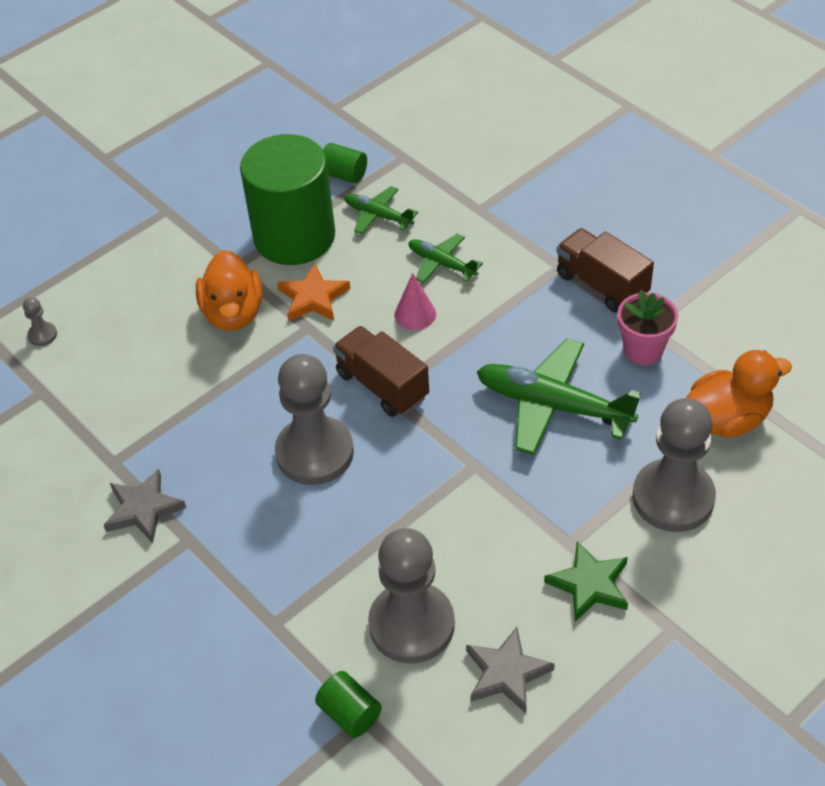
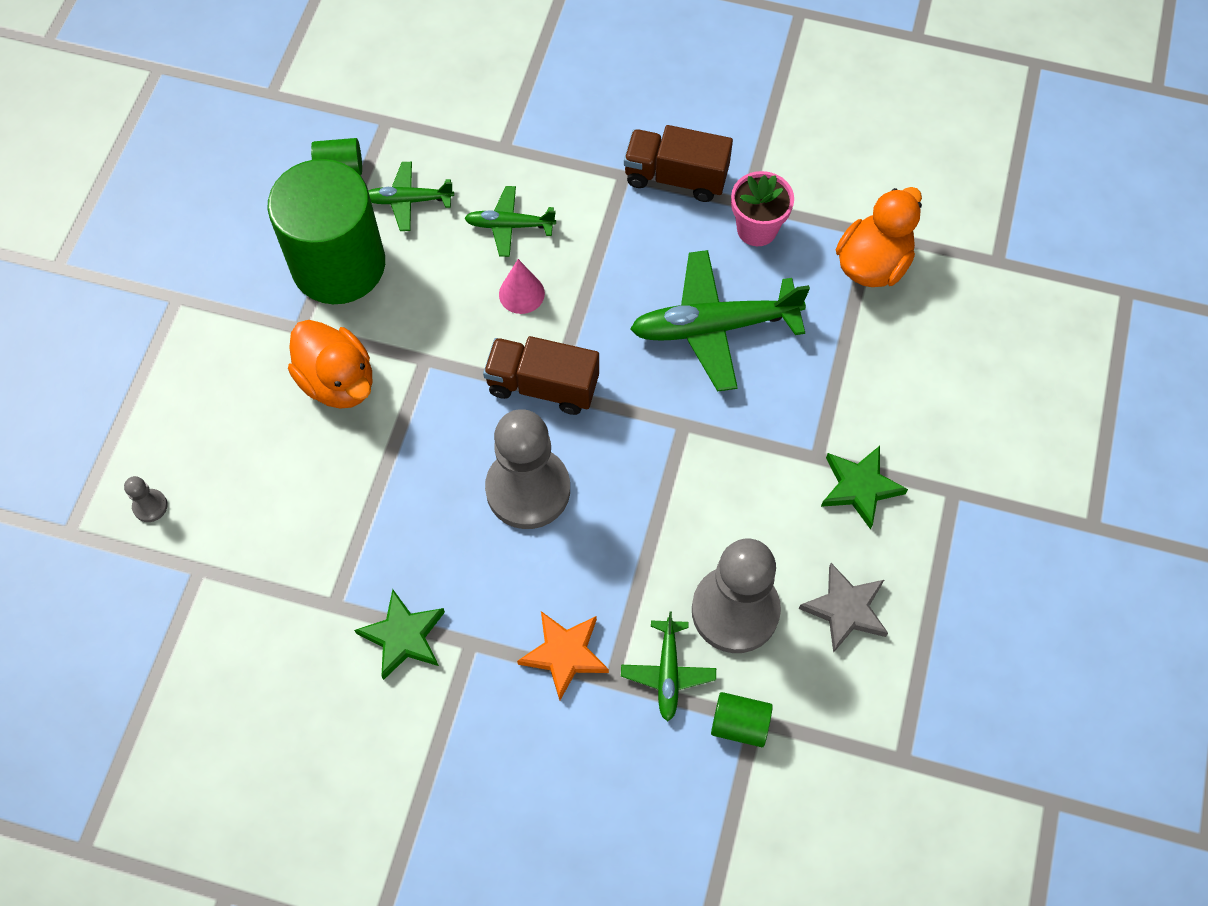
camera: 35 degrees left, 15 degrees up
(143, 509) = (403, 636): grey star -> green star
(313, 298) = (407, 324): orange star -> orange star (564, 654)
(322, 642) = (668, 672): none -> green plane
(673, 498) = (875, 365): grey pawn -> none

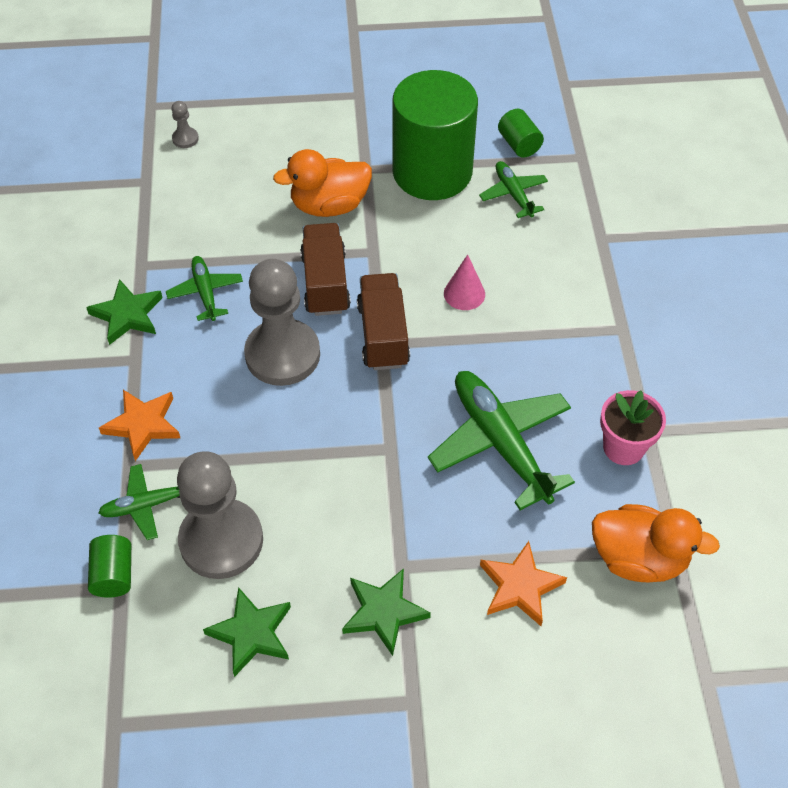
camera: 70 degrees right, 10 degrees down
(338, 381) = (329, 205): orange duck -> orange duck turned 45 degrees clockwise
(510, 225) = (526, 265): green plane -> green plane (205, 293)
(676, 177) = (643, 368): brown truck -> brown truck (325, 283)
(845, 609) = (251, 633): grey star -> green star
(870, 366) = (520, 586): none -> orange star

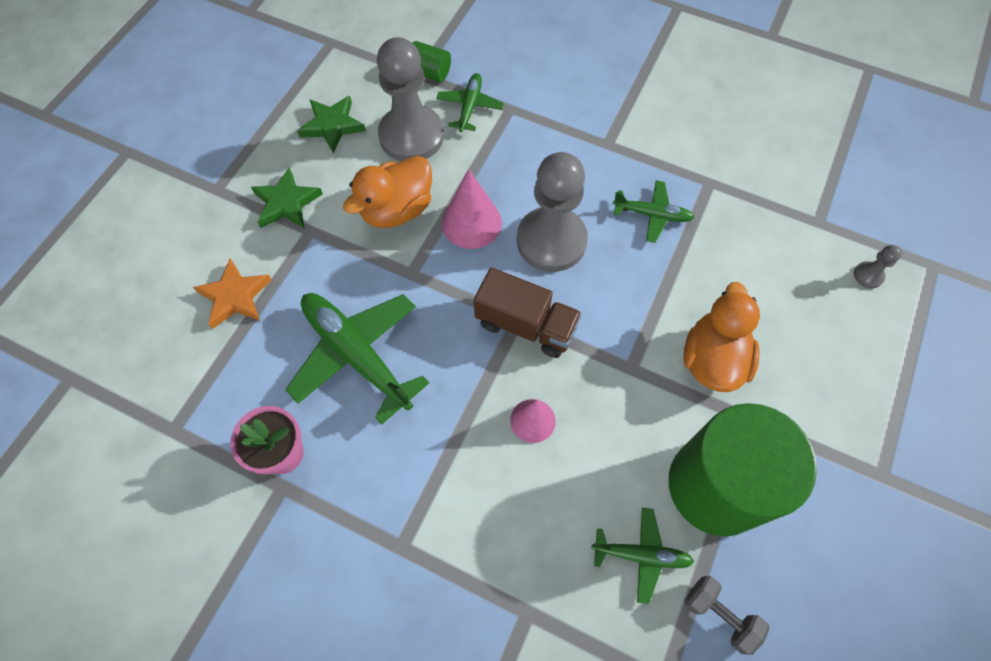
camera: 120 degrees right, 10 degrees up
(127, 315) = (657, 154): green star -> none
(143, 425) = (540, 127): orange star -> none
(301, 427) = (471, 223): none -> pink cone
(325, 283) = (612, 309): brown truck -> none
(501, 443) = (357, 355): green plane -> green plane turned 135 degrees counterclockwise
(519, 144) = (719, 615): green cylinder -> grey dumbbell
(638, 558) = (186, 395): orange duck -> orange duck (397, 209)

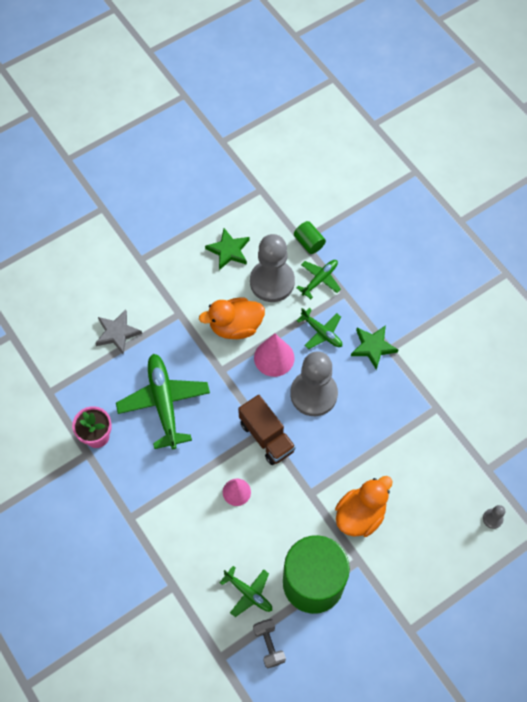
camera: 30 degrees right, 0 degrees up
(235, 296) = (117, 333): orange star -> grey star
(286, 203) = (175, 289): green star -> green star (373, 347)
(652, 215) = (385, 410): green plane -> green plane (321, 332)

